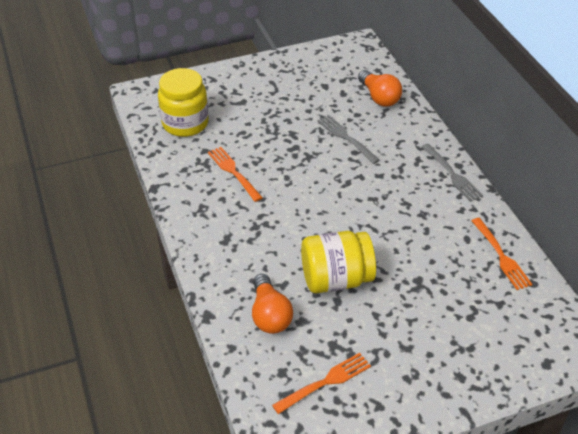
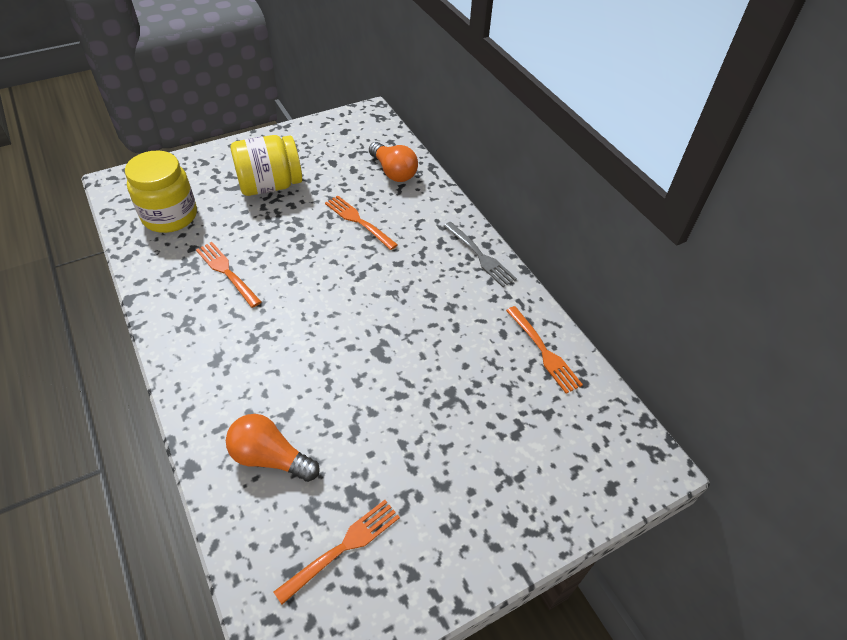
camera: 10 degrees left, 5 degrees up
(270, 315) = (270, 457): orange light bulb -> orange light bulb turned 135 degrees clockwise
(336, 279) = (352, 400): yellow jar -> yellow jar (270, 185)
(346, 138) = (358, 221): grey fork -> orange fork

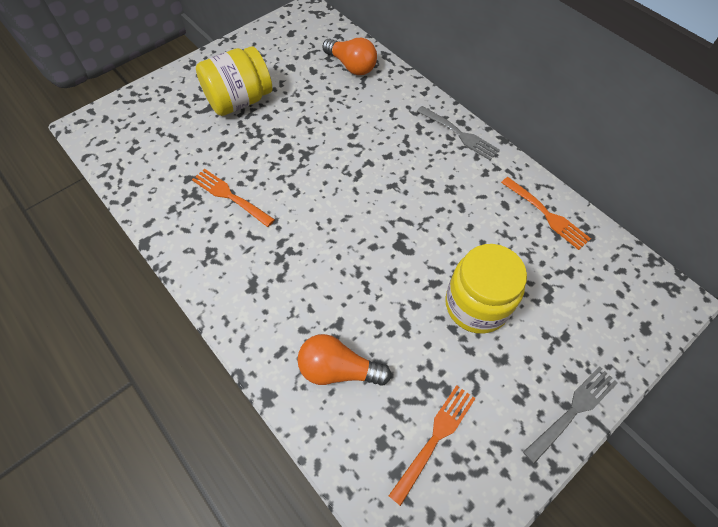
camera: 10 degrees left, 10 degrees up
(170, 216) = (153, 150): yellow jar -> yellow jar (476, 305)
(358, 221) = (336, 121): orange fork -> none
(500, 554) = (573, 411): none -> grey fork

